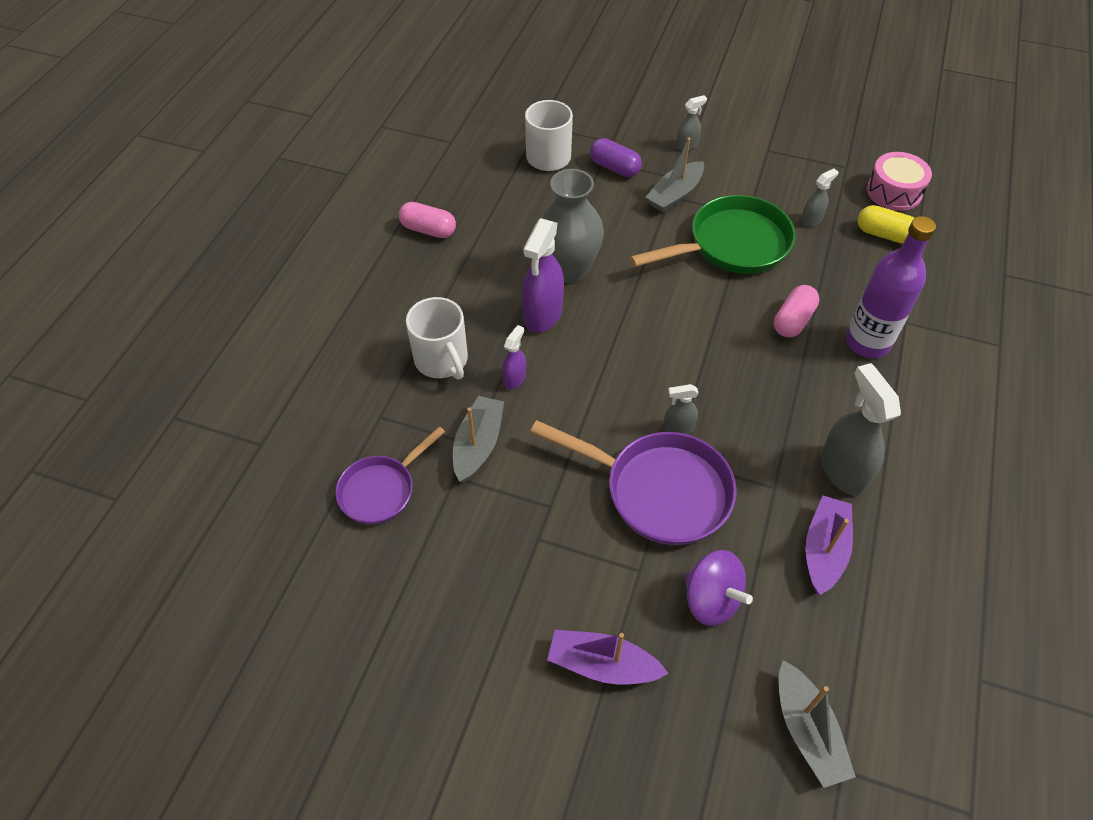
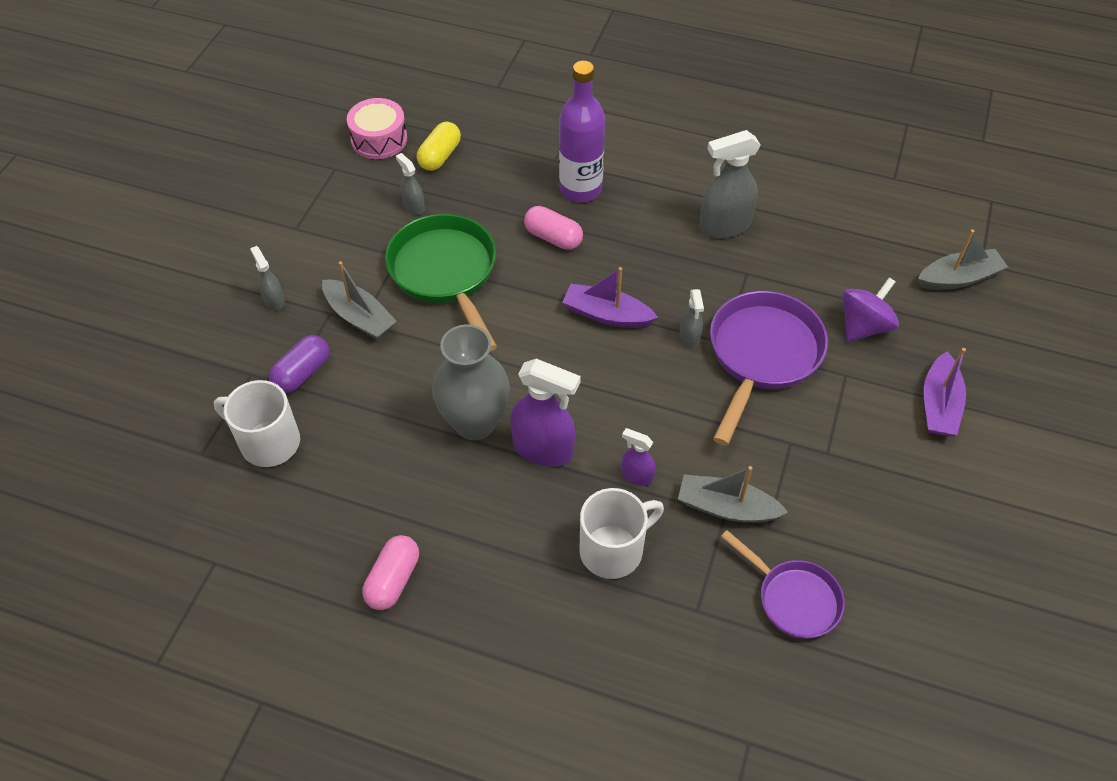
camera: 90 degrees left, 0 degrees up
(824, 550) = (804, 248): purple boat -> purple boat (607, 315)

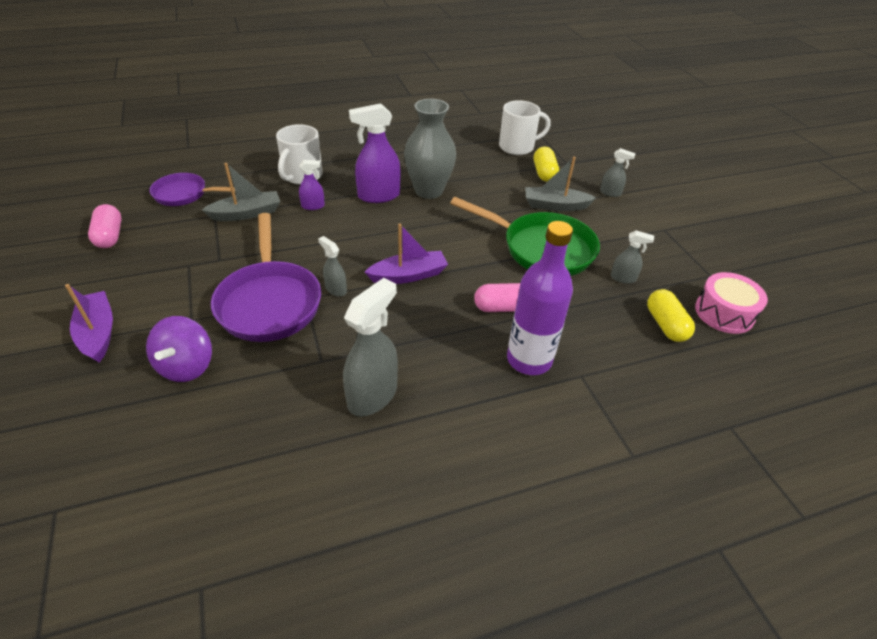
camera: 140 degrees right, 10 degrees down
(302, 373) = (544, 173): purple capsule -> yellow capsule
(393, 580) = (400, 133): pink capsule -> pink capsule (110, 236)
(958, 278) = (86, 471): grey boat -> none

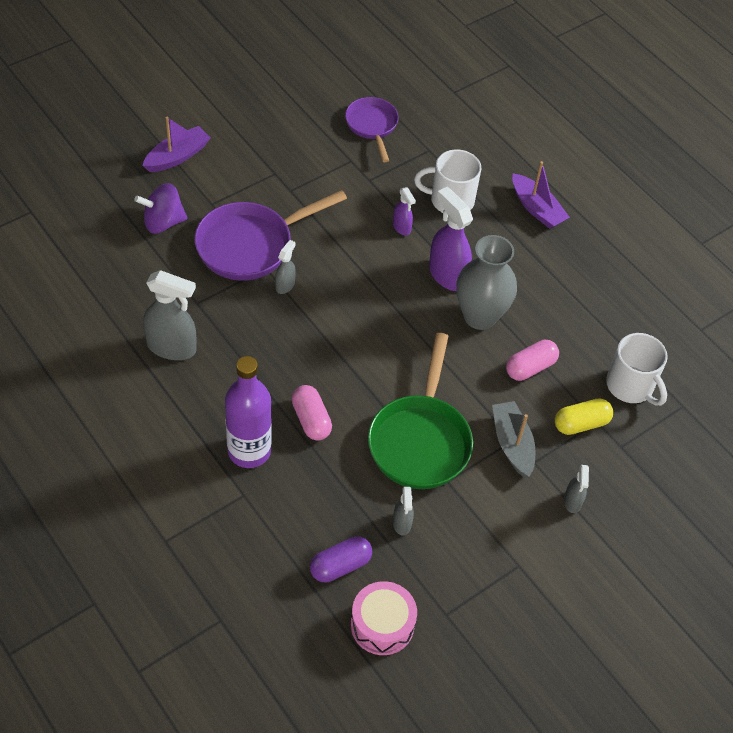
camera: 70 degrees right, 10 degrees up
(110, 236) = (289, 106): pink capsule -> pink capsule (530, 367)
(246, 213) = (364, 182): grey boat -> none
(408, 275) = (327, 334): purple boat -> purple boat (536, 208)
(665, 325) = (340, 566): yellow capsule -> purple capsule

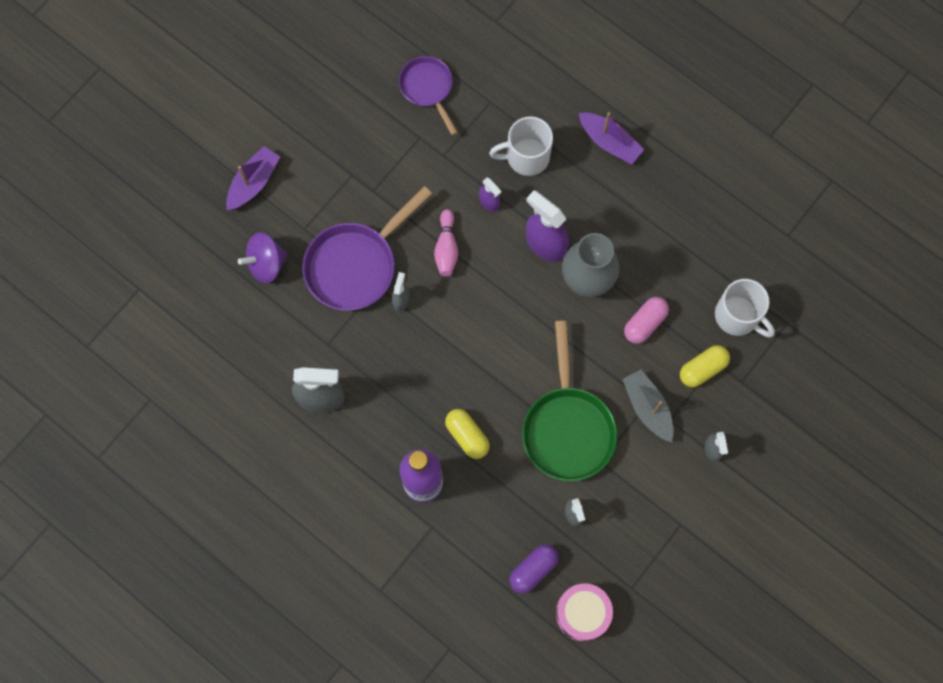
camera: 10 degrees left, 20 degrees up
(311, 420) = (467, 436): pink capsule -> yellow capsule
(346, 253) = (446, 248): none -> pink bowling pin

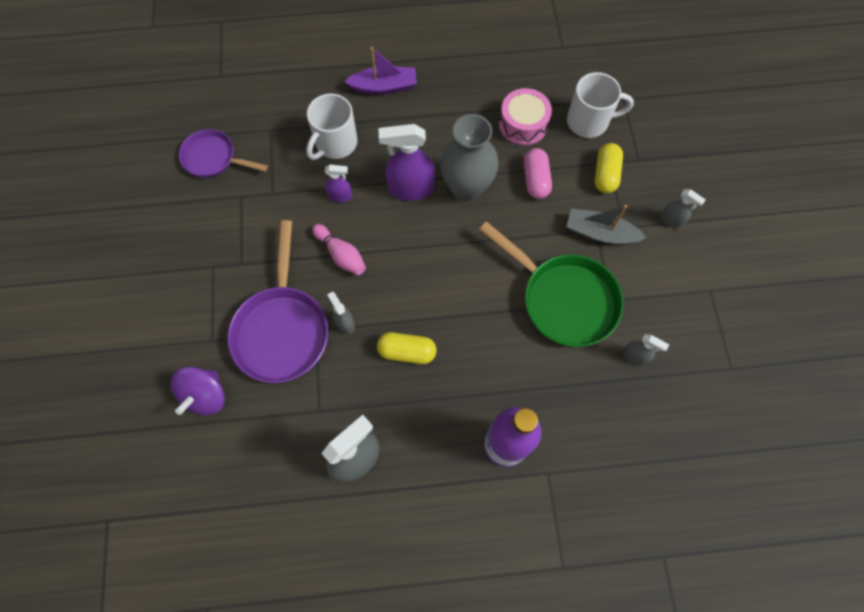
camera: 45 degrees left, 5 degrees down
(253, 183) = (134, 343): purple boat -> none
(467, 436) = (499, 376): yellow capsule -> yellow capsule (407, 352)
(533, 570) = (653, 427): purple capsule -> none
(582, 613) = (721, 422): pink drum -> pink drum (523, 124)

